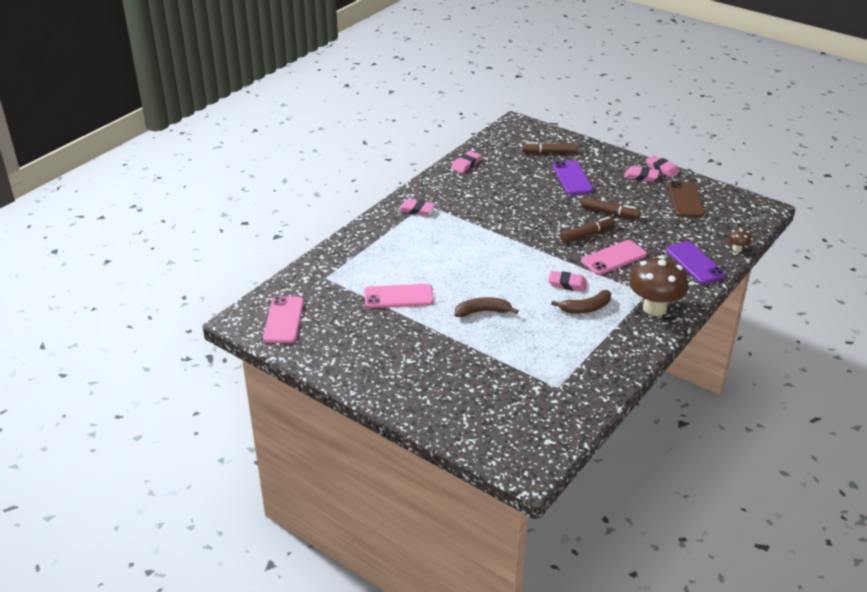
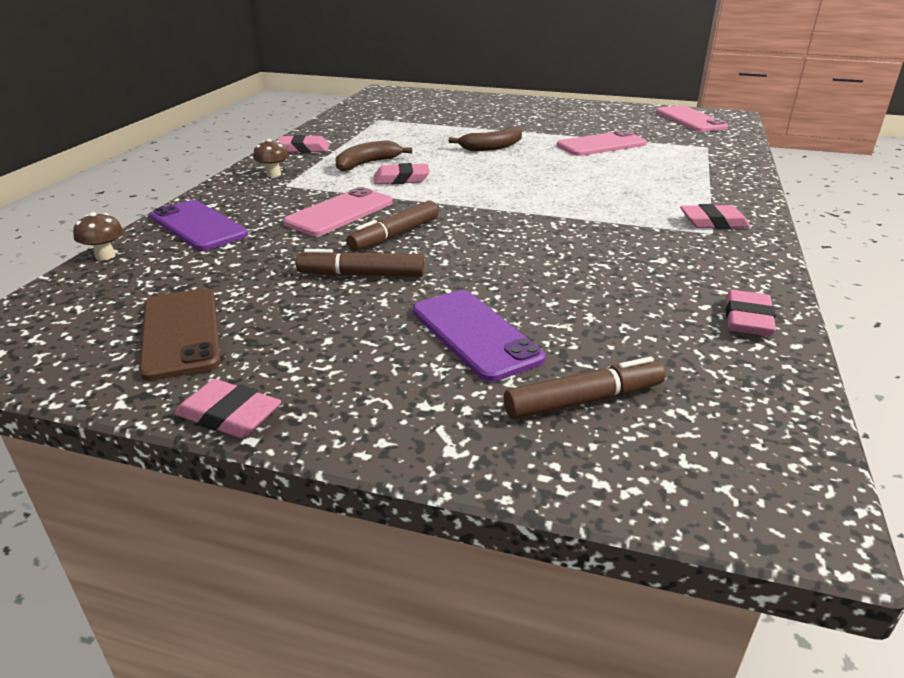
camera: 160 degrees right, 5 degrees down
(641, 176) = (294, 375): pink eraser -> pink eraser (303, 149)
(654, 308) = (273, 174): brown mushroom -> brown mushroom, size x0.43

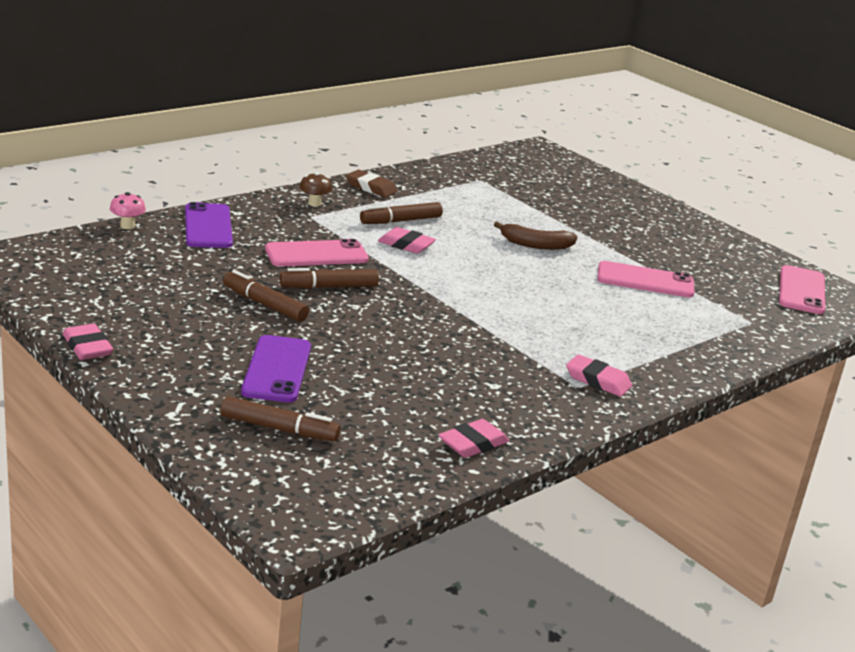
camera: 30 degrees right, 5 degrees down
(105, 256) = (127, 226): brown mushroom -> pink mushroom
(181, 333) = (114, 294): brown phone -> none
(303, 149) = (371, 187): pink eraser -> brown eraser
(367, 164) = (401, 221): brown banana -> brown marker

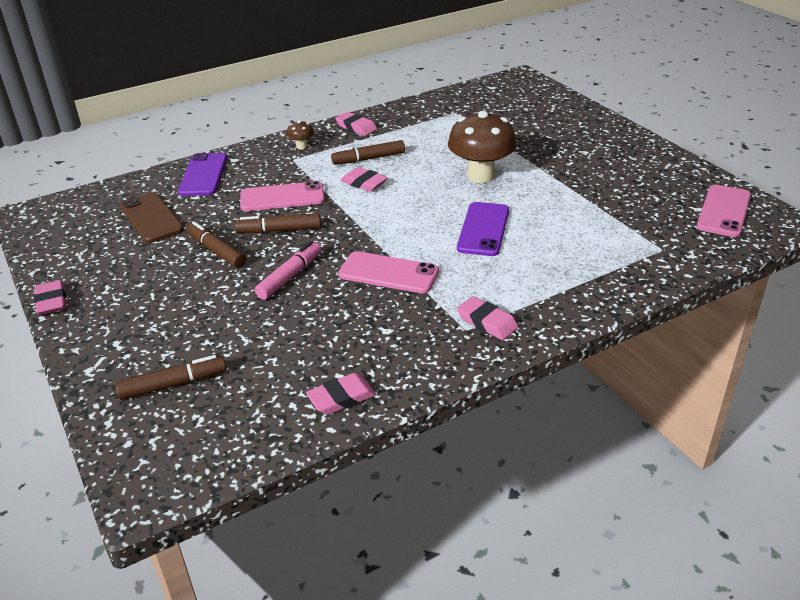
camera: 15 degrees right, 10 degrees up
(127, 226) = (138, 178): pink mushroom -> none
(166, 268) = (151, 218): none -> brown phone
(277, 369) = (198, 319): purple phone -> purple phone (483, 229)
(279, 429) = (173, 384): brown marker -> brown marker turned 45 degrees counterclockwise
(363, 332) = (290, 276): none -> pink marker
(371, 187) = (356, 127): brown eraser -> pink eraser
(536, 245) = (481, 176): brown banana -> brown mushroom
(645, 280) = (571, 208): pink phone -> pink phone (388, 273)

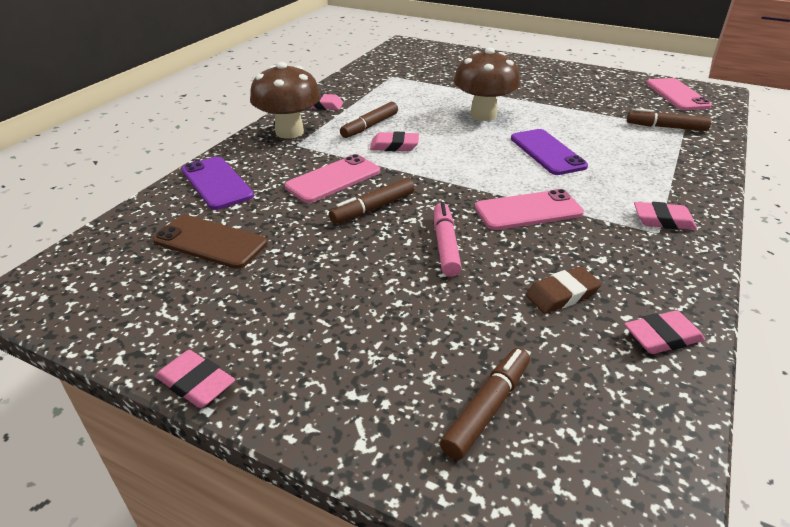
camera: 35 degrees left, 0 degrees up
(217, 251) = (335, 249): brown marker -> brown marker (666, 127)
(301, 146) = (289, 132): brown mushroom -> brown mushroom, size x2.31
(318, 342) = (562, 294): none -> brown eraser
(341, 398) = (662, 337): pink eraser -> pink eraser turned 45 degrees clockwise

